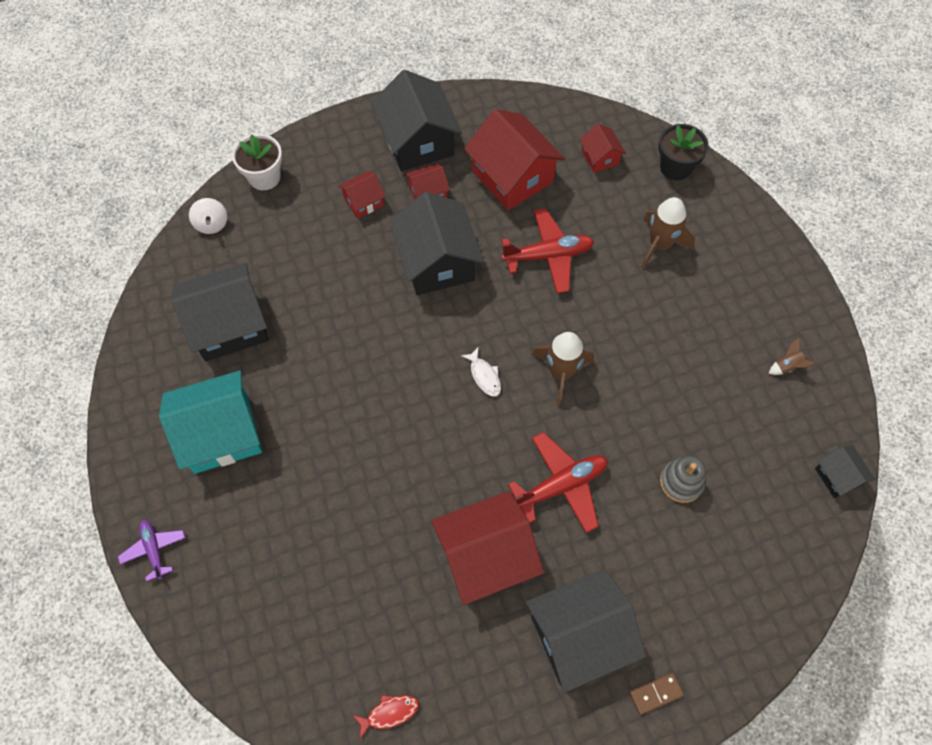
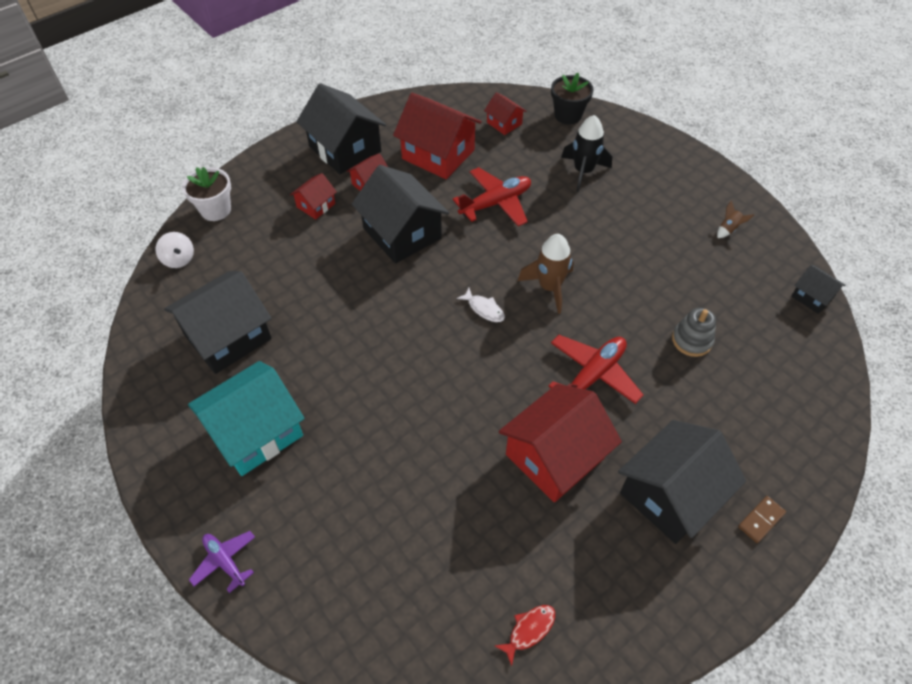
camera: 20 degrees left, 10 degrees down
(659, 245) = (583, 171): brown rocket -> black rocket

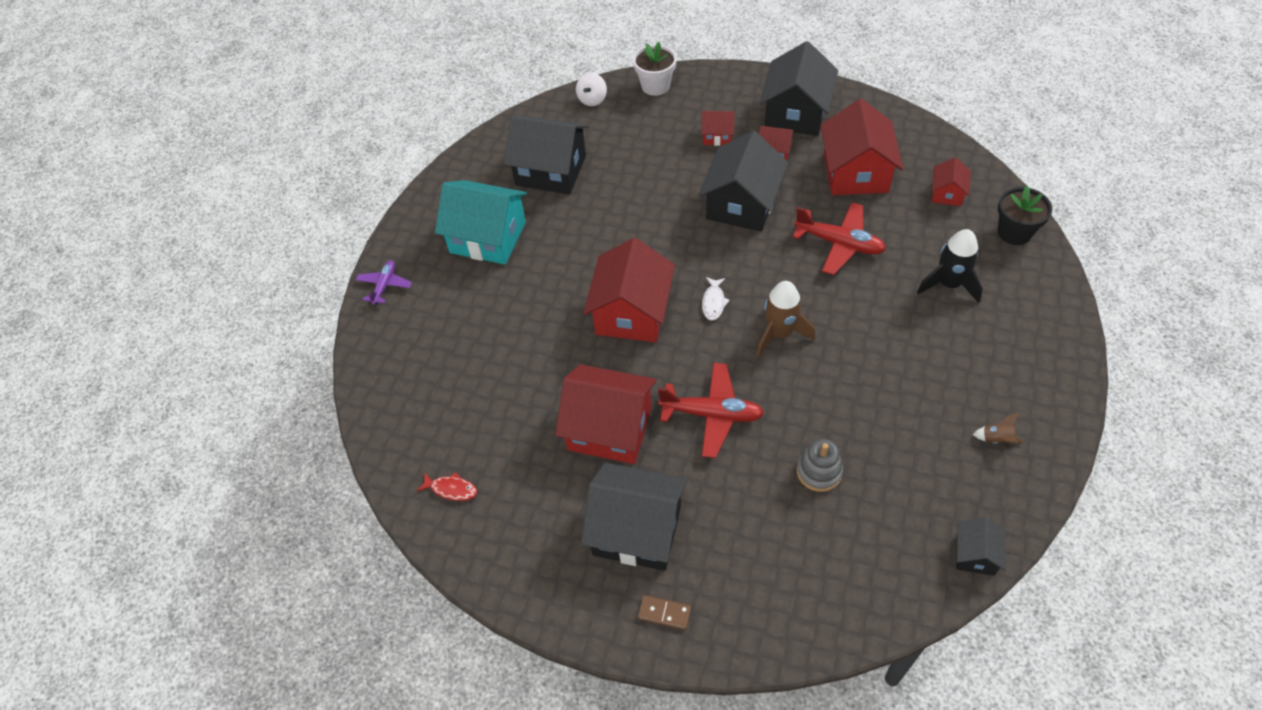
camera: 60 degrees right, 0 degrees up
(446, 370) = (631, 313): none -> red house

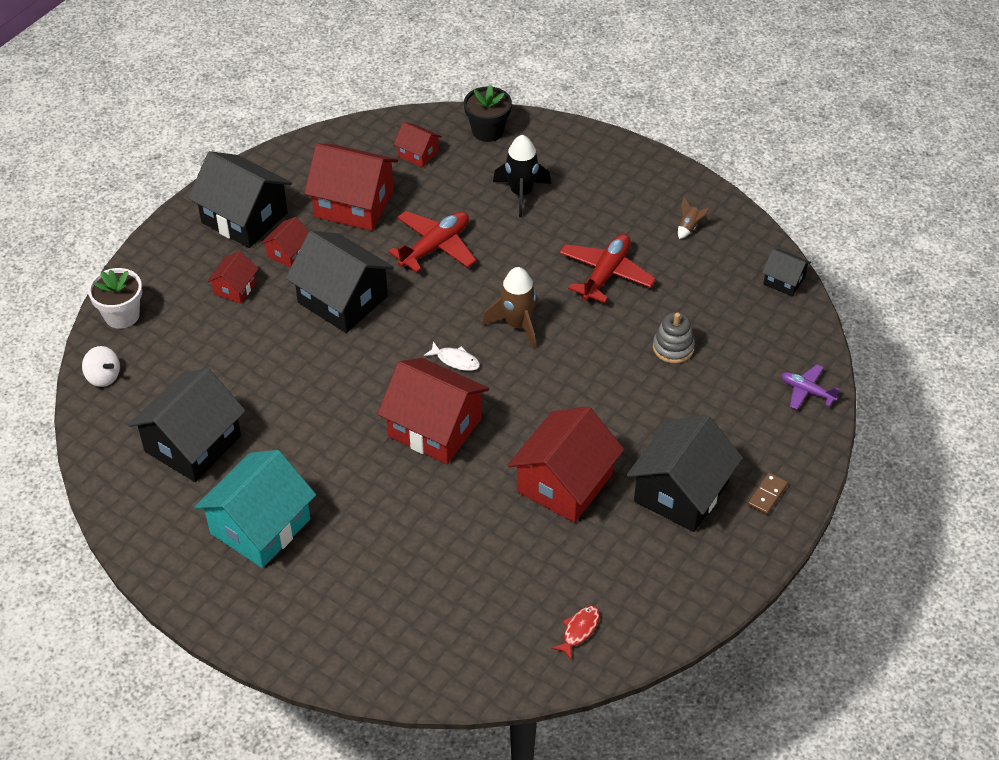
camera: 75 degrees left, 5 degrees down
(385, 285) = (276, 642): purple plane -> purple plane (807, 391)
(712, 414) = (583, 401): red plane -> red plane (606, 274)

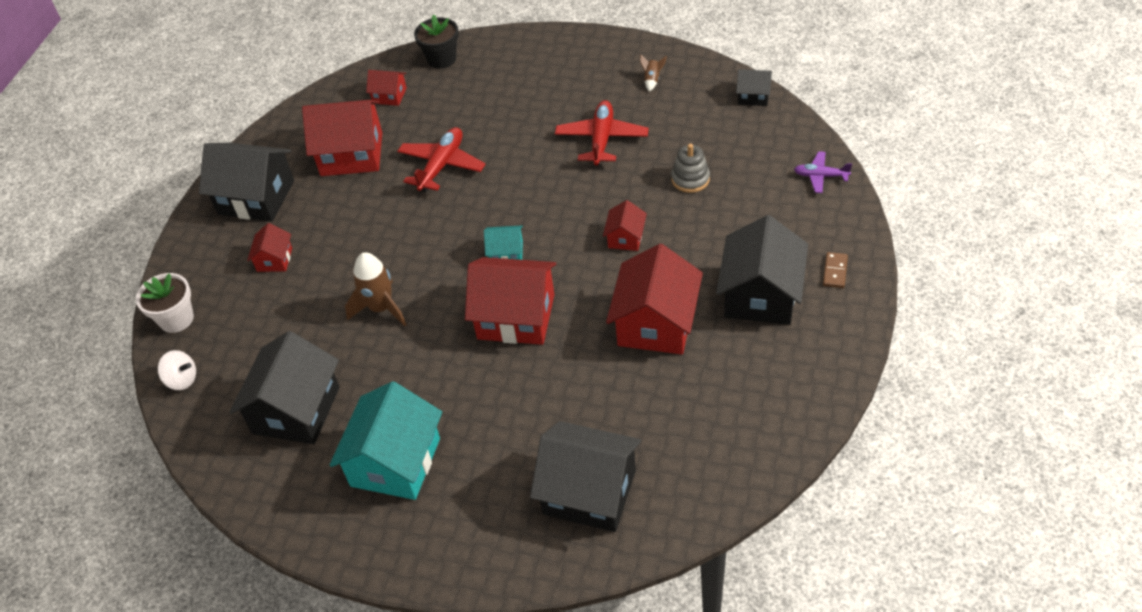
camera: 15 degrees left, 0 degrees up
(288, 253) = (310, 213): red house -> red house (625, 238)
(342, 299) = (379, 236): black house -> black house (589, 492)
(455, 360) = (506, 253): white fish -> turquoise house
(517, 325) = (546, 205): brown rocket -> brown rocket (381, 308)
(521, 193) = (496, 99): black rocket -> none
(579, 630) = (735, 447): red fish -> none

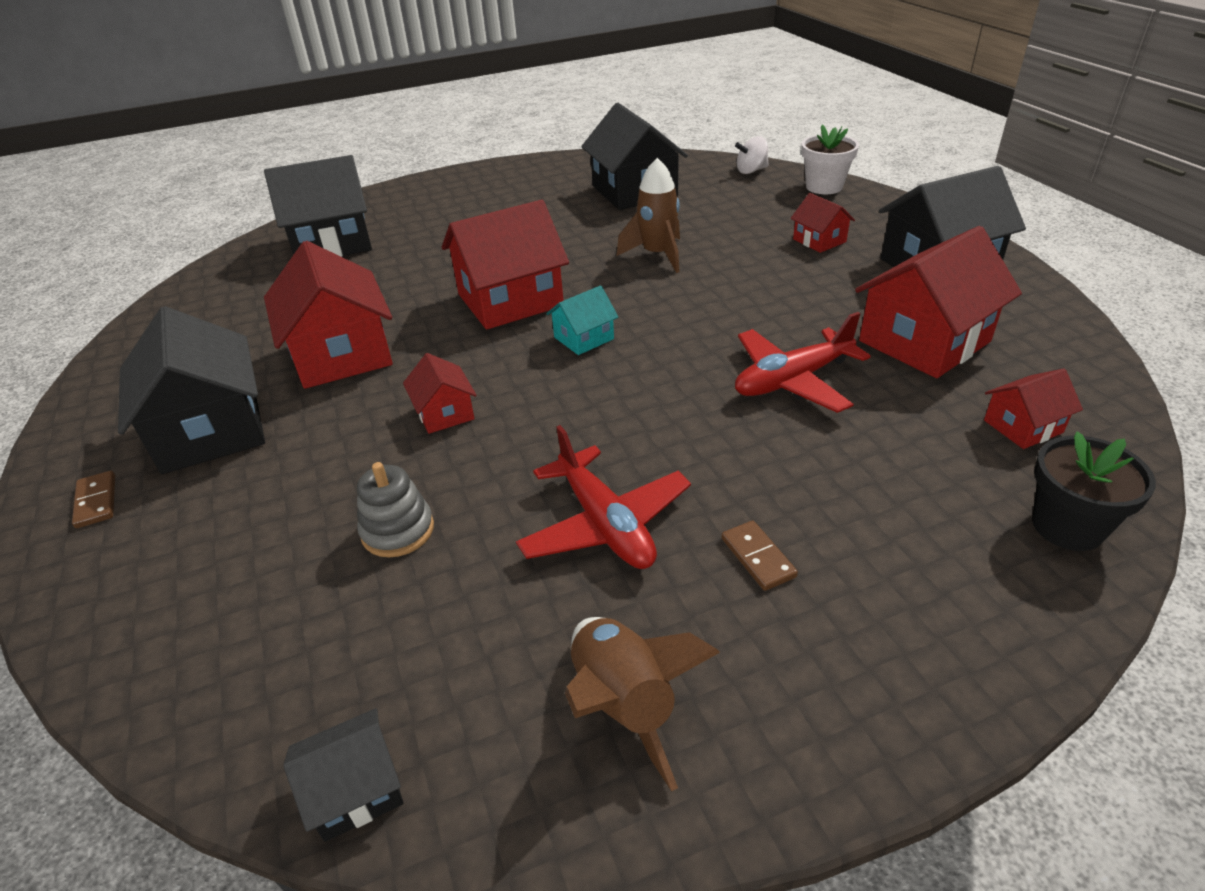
camera: 140 degrees right, 10 degrees down
(395, 462) = (515, 201): turquoise house -> none
(441, 166) = (792, 380): red plane -> red plane turned 75 degrees clockwise
(559, 100) = (758, 557): none -> brown domino
(652, 80) = (624, 704): brown rocket -> brown rocket, size x2.02
(820, 176) = (139, 651): purple plane -> none

